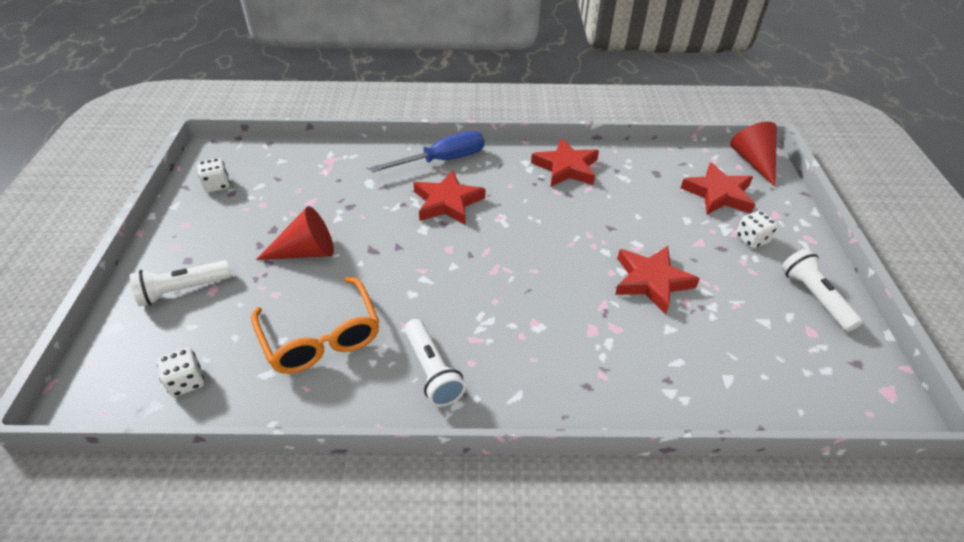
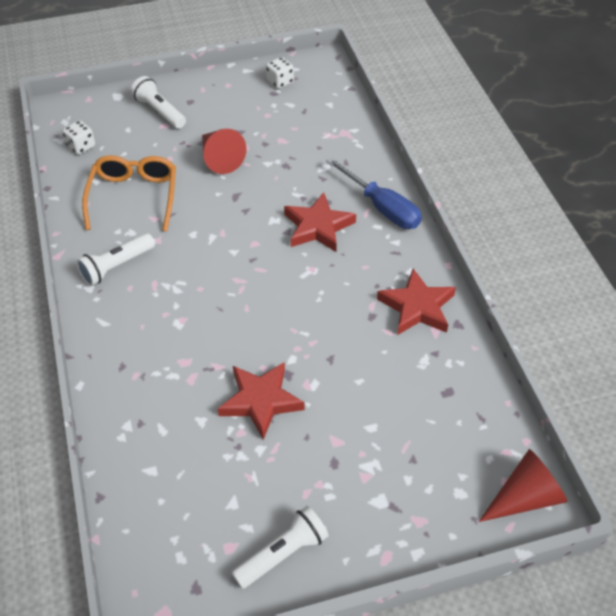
camera: 75 degrees right, 5 degrees up
(321, 337) = (134, 196): orange glasses -> orange glasses turned 135 degrees clockwise
(718, 194) = (434, 458): red star -> none
(751, 239) = (360, 493): white dice -> none

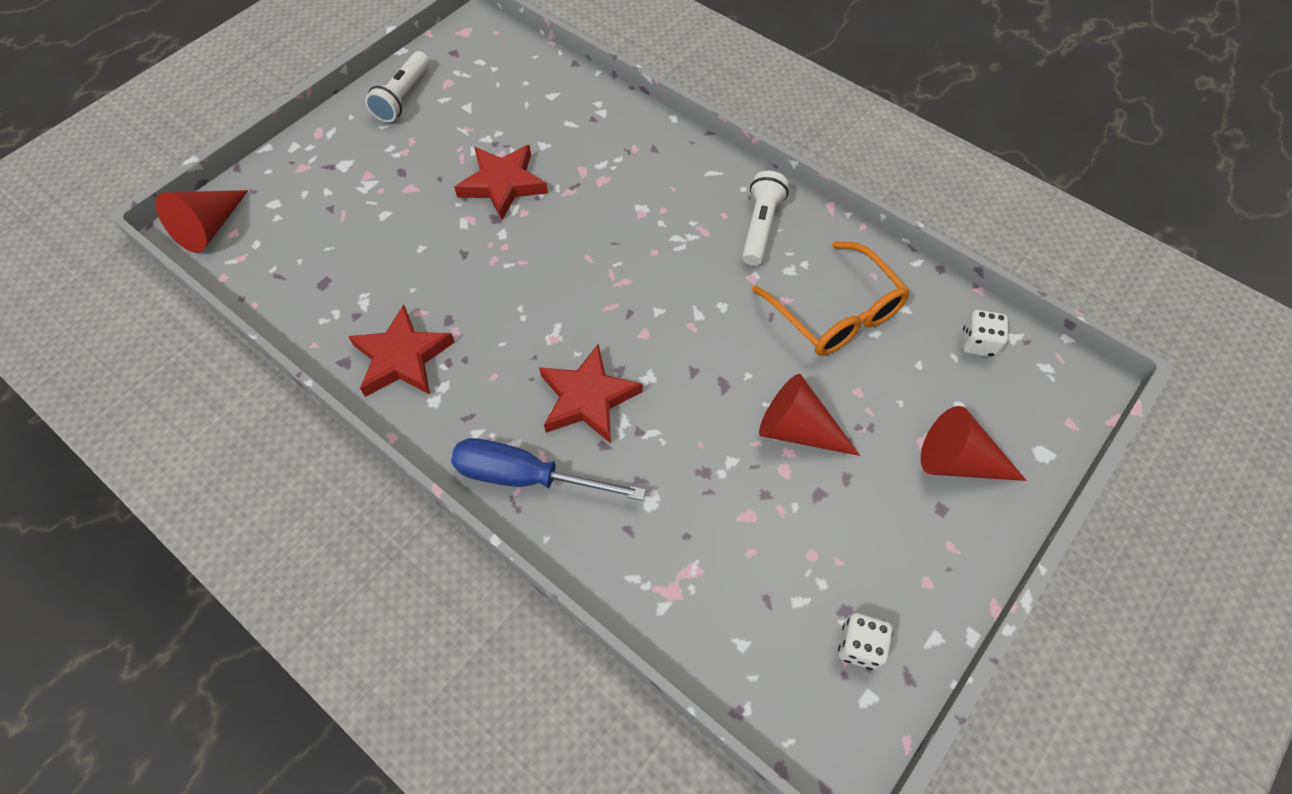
camera: 145 degrees right, 10 degrees up
(159, 111) = (958, 461): white flashlight -> red cone

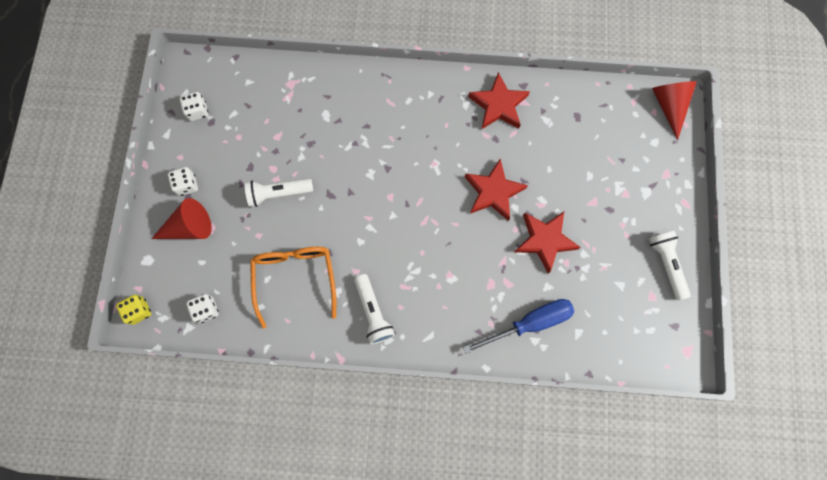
camera: 145 degrees right, 15 degrees up
(526, 477) = (390, 89): blue screwdriver -> blue screwdriver (529, 323)
(587, 398) = (392, 143): red star -> red star (493, 192)
(797, 429) = (278, 193): red cone -> white flashlight
(836, 313) = (295, 278): orange glasses -> orange glasses turned 60 degrees clockwise
(935, 527) = (187, 185): none -> white dice
(1079, 394) = (139, 311): none -> yellow dice

